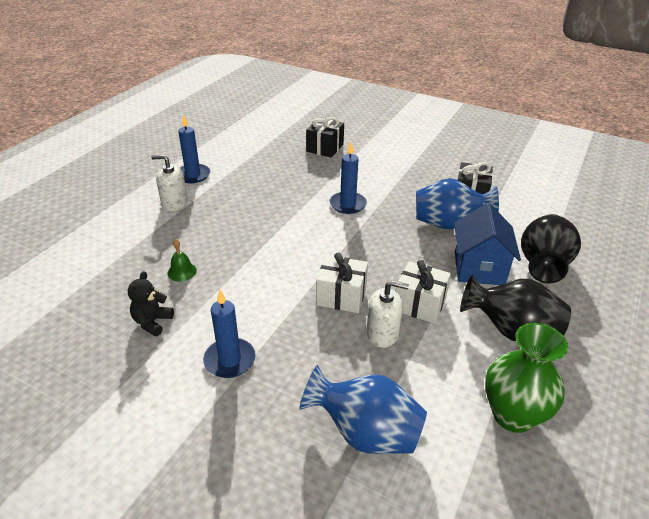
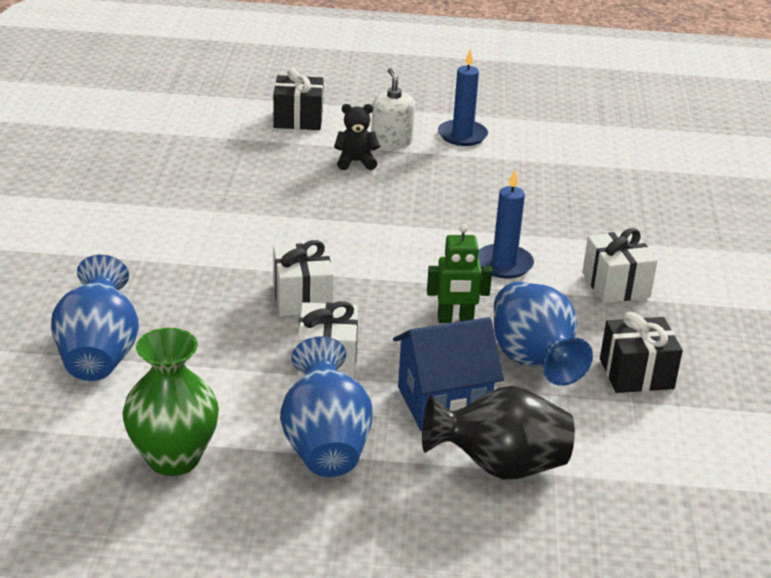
camera: 65 degrees right, 5 degrees down
(152, 322) = (181, 190): black teddy bear -> black teddy bear (356, 162)
(182, 271) = (270, 183): green bell -> none
(230, 360) = (154, 249): blue candle -> none
(325, 148) = (639, 214): black gift -> black gift (298, 119)
(382, 333) = (254, 340): white soap dispenser -> none
(388, 176) = (615, 285): none -> white gift
(396, 239) = (455, 320): none -> green robot
(511, 330) = (325, 445): black vase -> blue vase

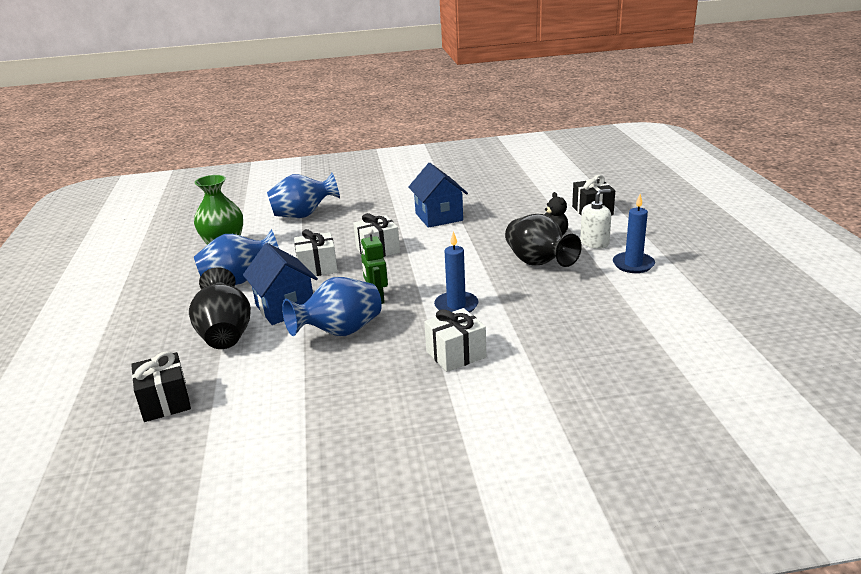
camera: 80 degrees right, 5 degrees down
(222, 228) = (439, 217): none -> blue house
(424, 188) = (538, 263): none -> black vase
(636, 374) = (338, 375): black gift -> black gift (165, 402)

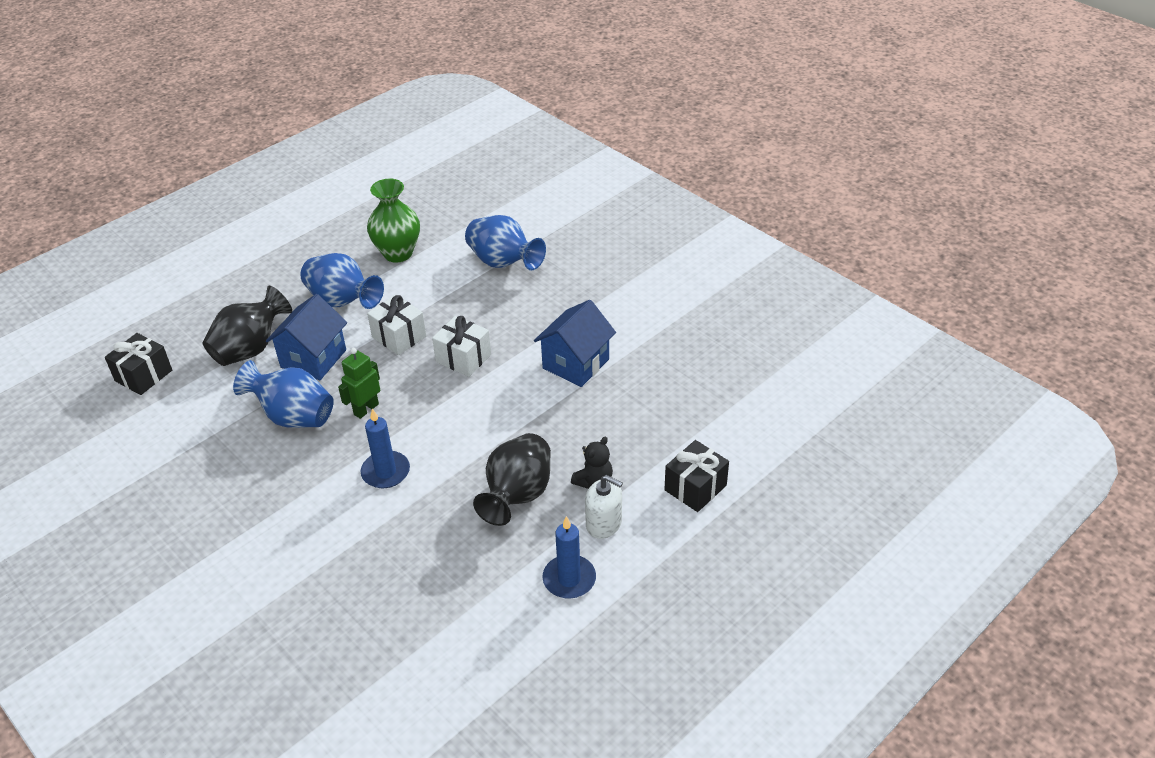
camera: 55 degrees right, 15 degrees up
(456, 354) = (298, 513): white gift -> none

